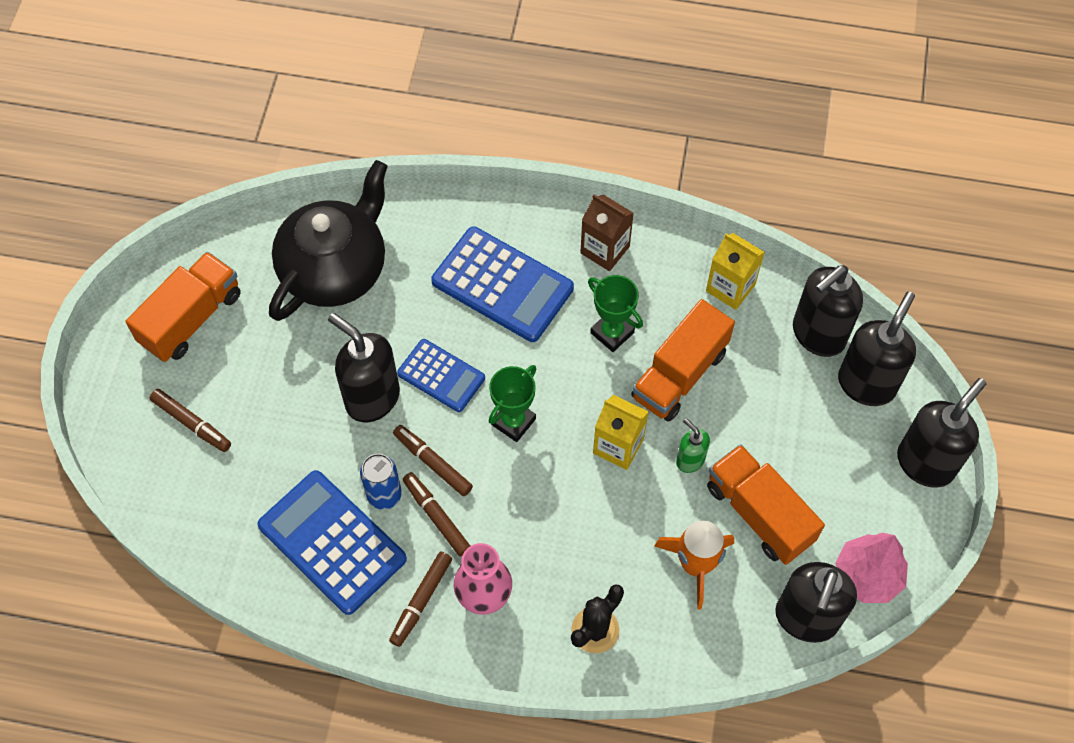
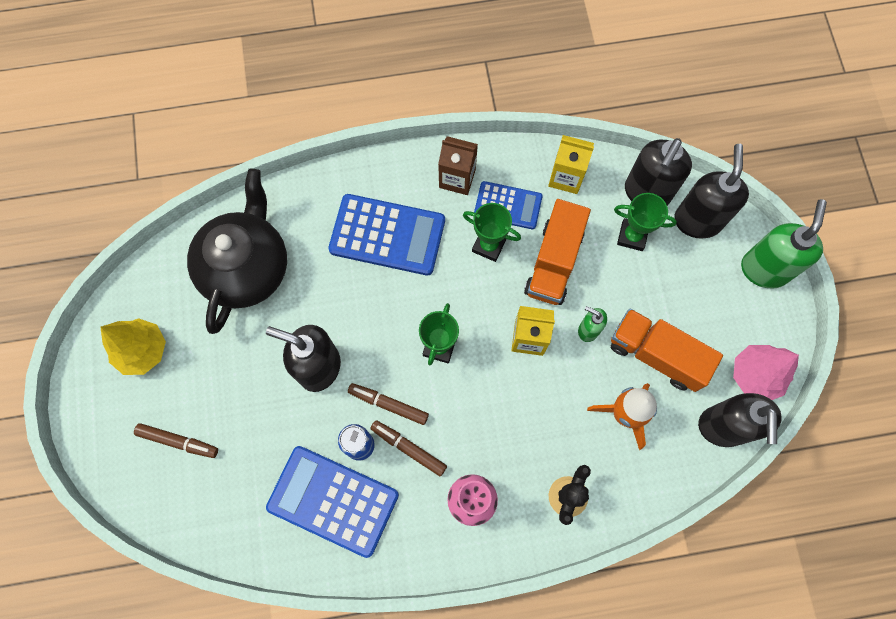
camera: 20 degrees left, 10 degrees up
(191, 318) = (142, 351): orange truck -> yellow tree
(422, 600) = (423, 523): brown marker -> none
(441, 376) = (367, 328): blue calculator -> blue calculator (508, 205)
(782, 376) = (632, 236): none -> green trophy
(925, 463) = (764, 269): black soap dispenser -> green soap dispenser

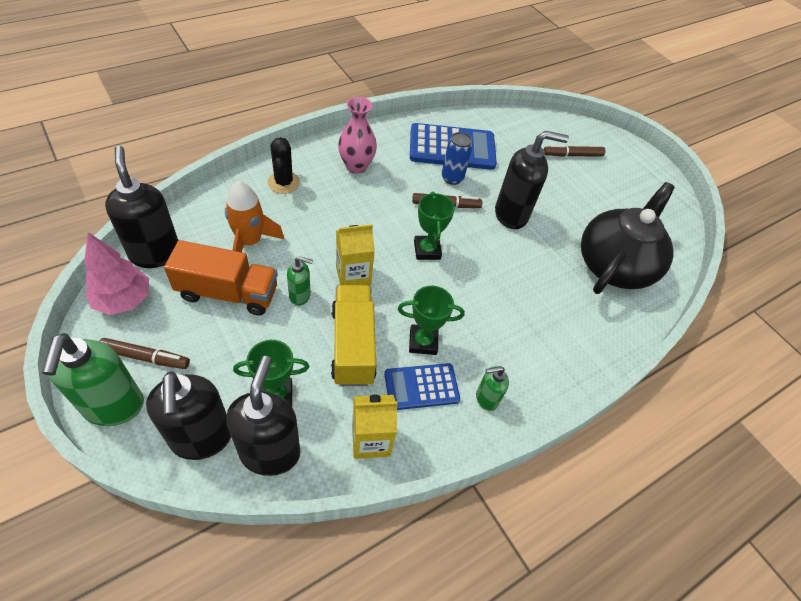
camera: 150 degrees right, 20 degrees down
(142, 351) = (638, 195): yellow tree -> none
(246, 267) = (614, 265): black teapot -> black teapot turned 135 degrees counterclockwise
(387, 235) = (520, 323): blue calculator -> none
(409, 449) = (416, 184): brown marker -> brown marker (145, 357)
(457, 178) = (486, 399): brown carton -> green soap dispenser
(554, 262) = (353, 345): orange truck -> yellow truck

